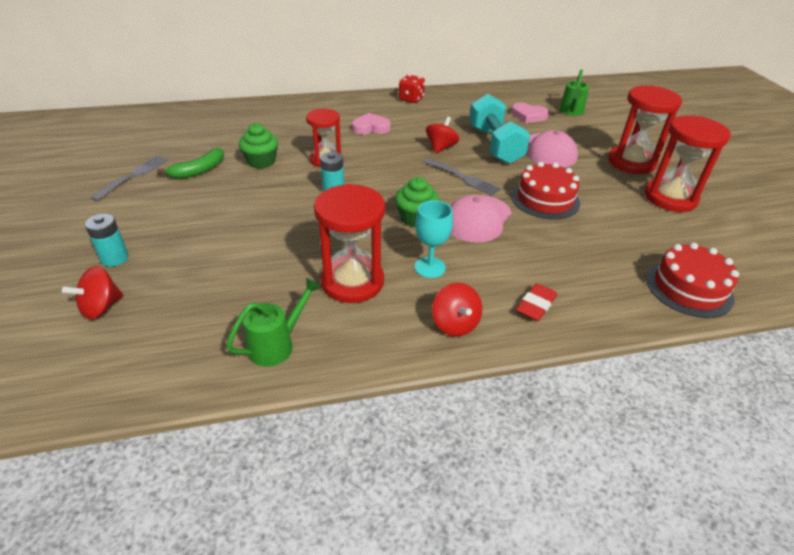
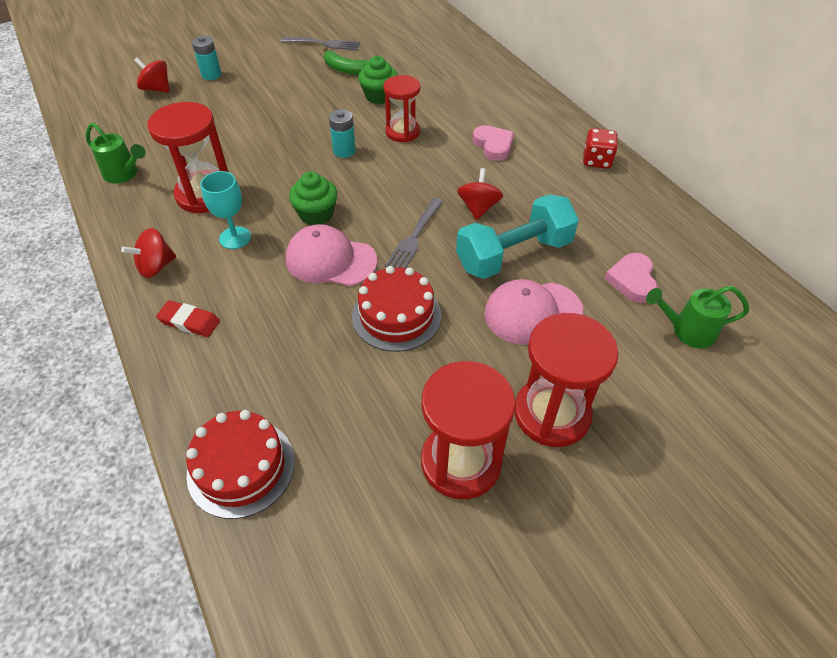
camera: 75 degrees right, 10 degrees up
(441, 147) = (478, 208): red spinning top -> red spinning top turned 90 degrees counterclockwise

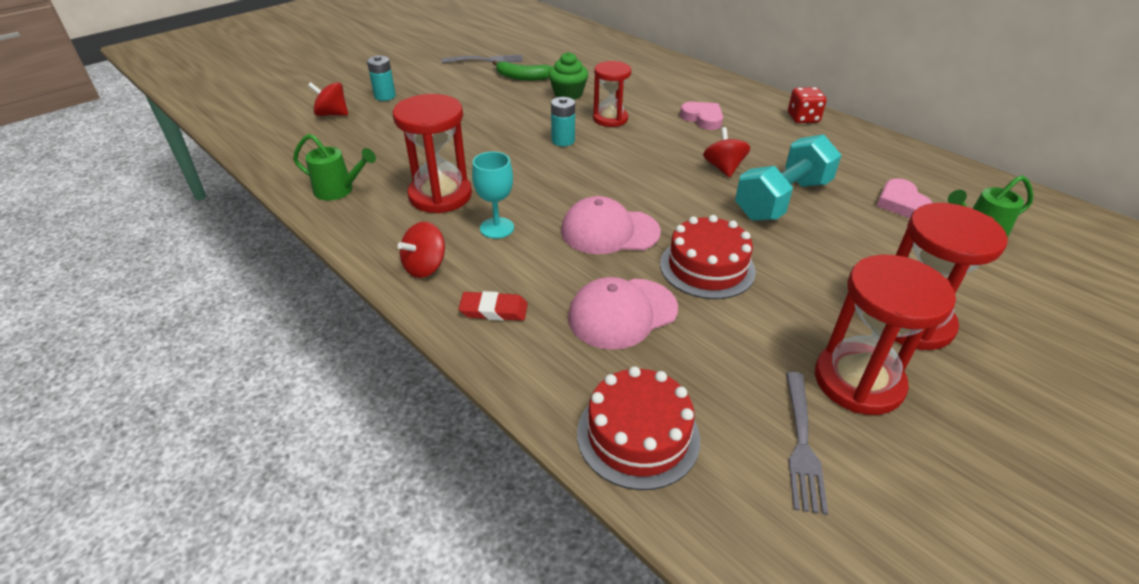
camera: 15 degrees left, 10 degrees down
(316, 214) = (569, 195): green cupcake -> none
(414, 237) = (679, 200): grey fork -> grey fork (802, 444)
(532, 312) = (833, 243): pink cap -> pink cap (622, 313)

